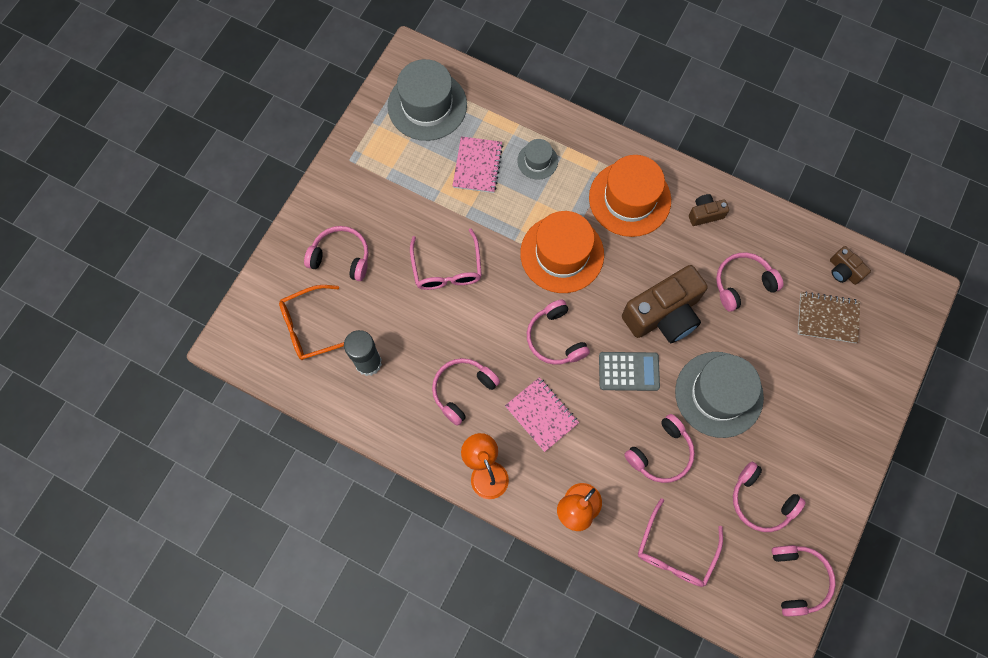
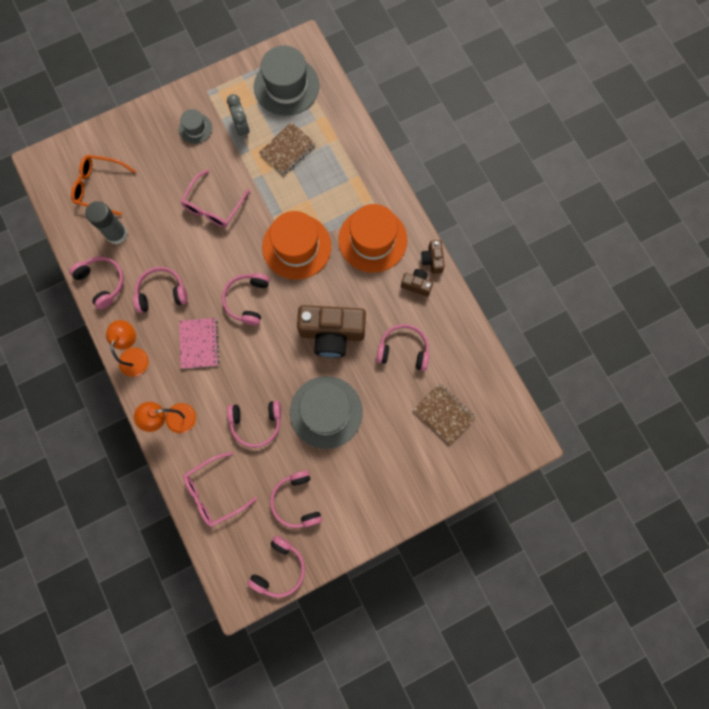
camera: 35 degrees right, 5 degrees up
(341, 257) = (152, 153): pink headphones -> pink headphones (102, 282)
(414, 173) = (242, 128): none -> grey clock
(477, 166) = (287, 149): pink notebook -> brown notebook
(537, 161) = (330, 172): grey hat -> grey hat (195, 128)
(628, 371) = (278, 355): grey calculator -> none
(843, 271) = (482, 389): brown camera -> brown camera (432, 260)

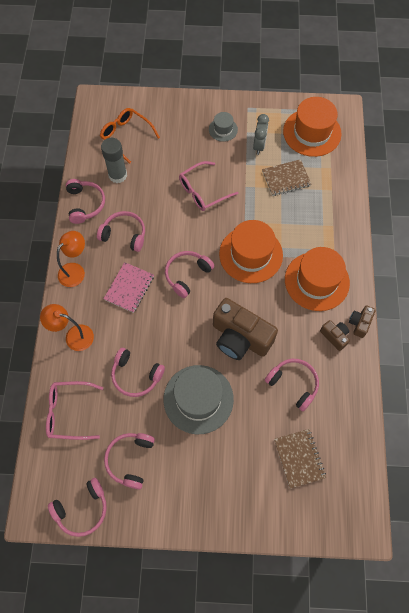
camera: 30 degrees right, 10 degrees down
(286, 86) = (312, 132): grey hat -> orange hat

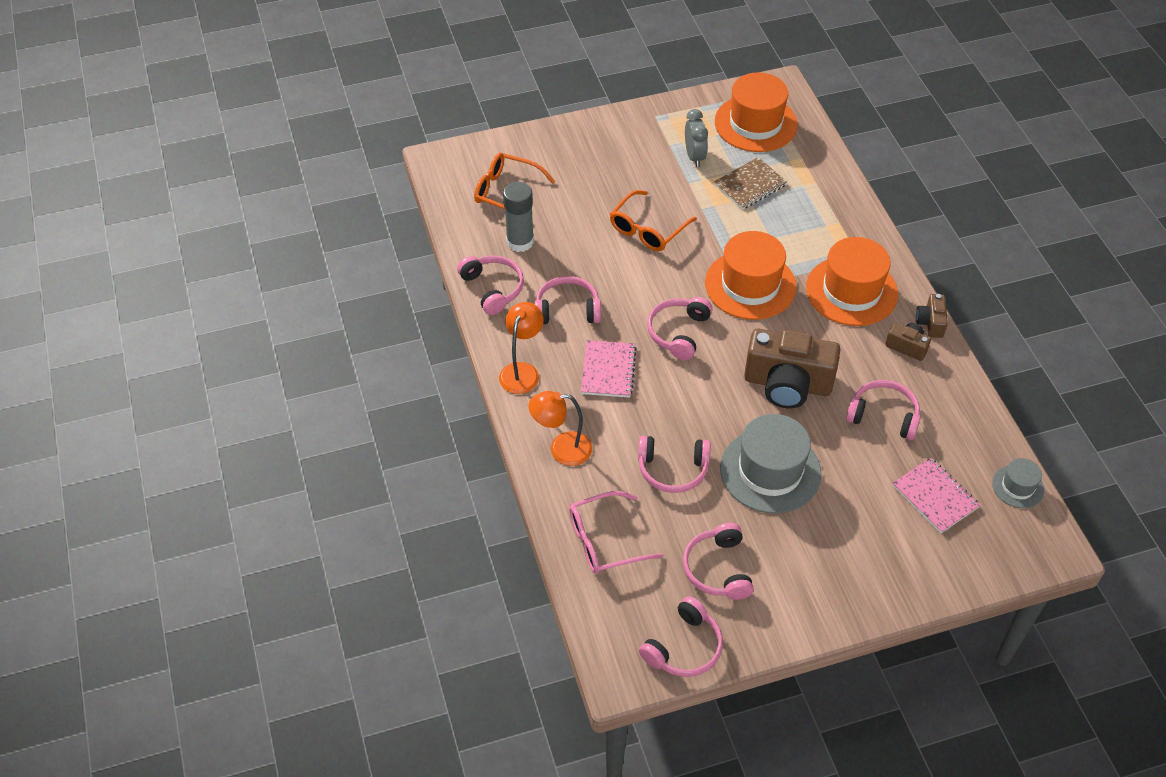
camera: 20 degrees left, 15 degrees down
(203, 191) = (648, 229): pink glasses -> orange glasses
(223, 129) = (636, 150): grey hat -> grey hat (1018, 486)
(299, 458) = (935, 496): brown notebook -> pink notebook

